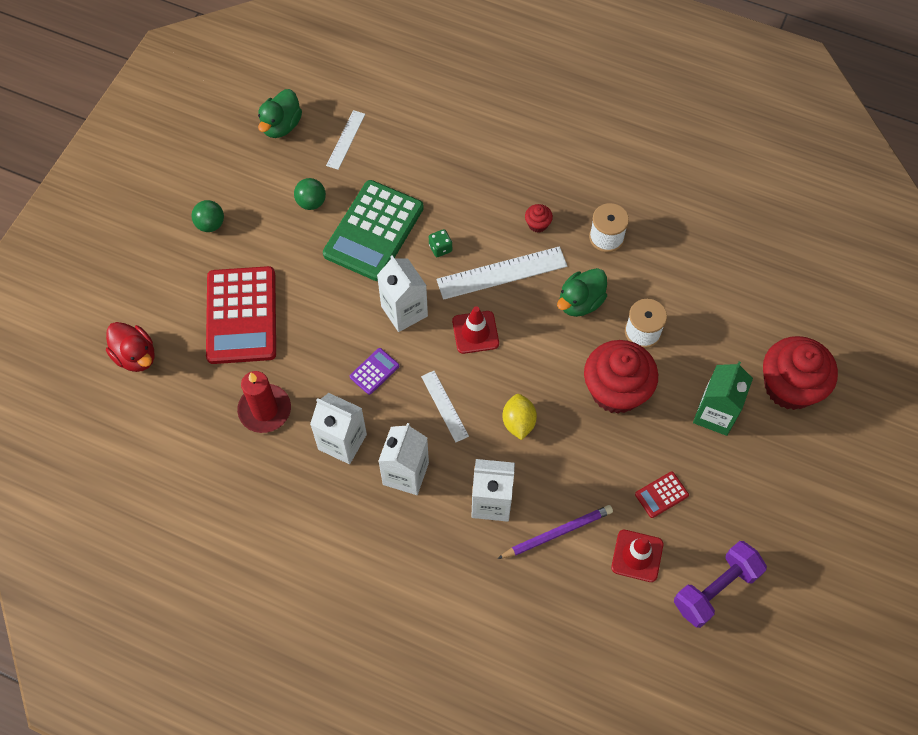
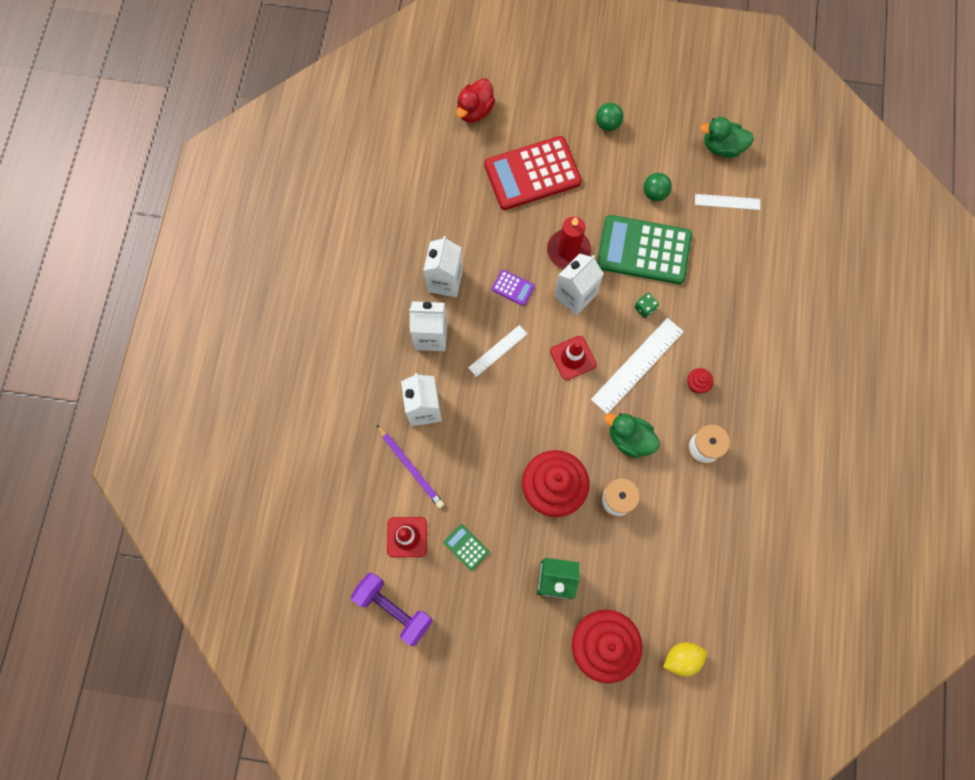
camera: 75 degrees right, 10 degrees up
(265, 410) = (456, 216): red candle -> red candle (568, 250)
(502, 273) = (637, 365): white ruler -> white ruler turned 75 degrees clockwise
(518, 422) = (499, 413): yellow lemon -> yellow lemon (681, 658)
(661, 495) = (466, 547): red calculator -> green calculator

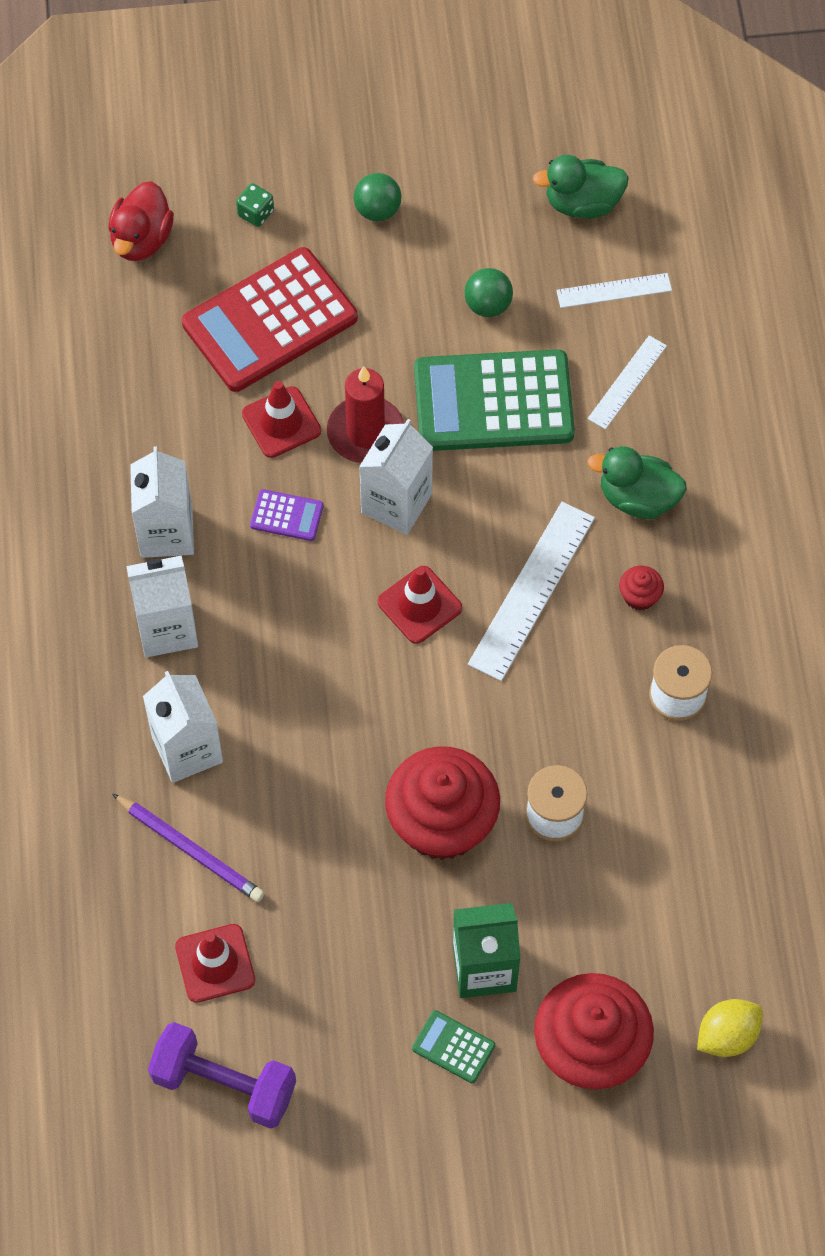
camera: 15 degrees left, 10 degrees down
(466, 547) = (320, 953): green calculator -> green calculator (453, 1047)
(498, 350) = (288, 624): white ruler -> white ruler (627, 382)
(523, 233) = (281, 422): none -> red traffic cone
(629, 439) = (550, 712): green duck -> green duck (637, 498)
(645, 308) = (520, 496): green dice -> green dice (255, 213)

